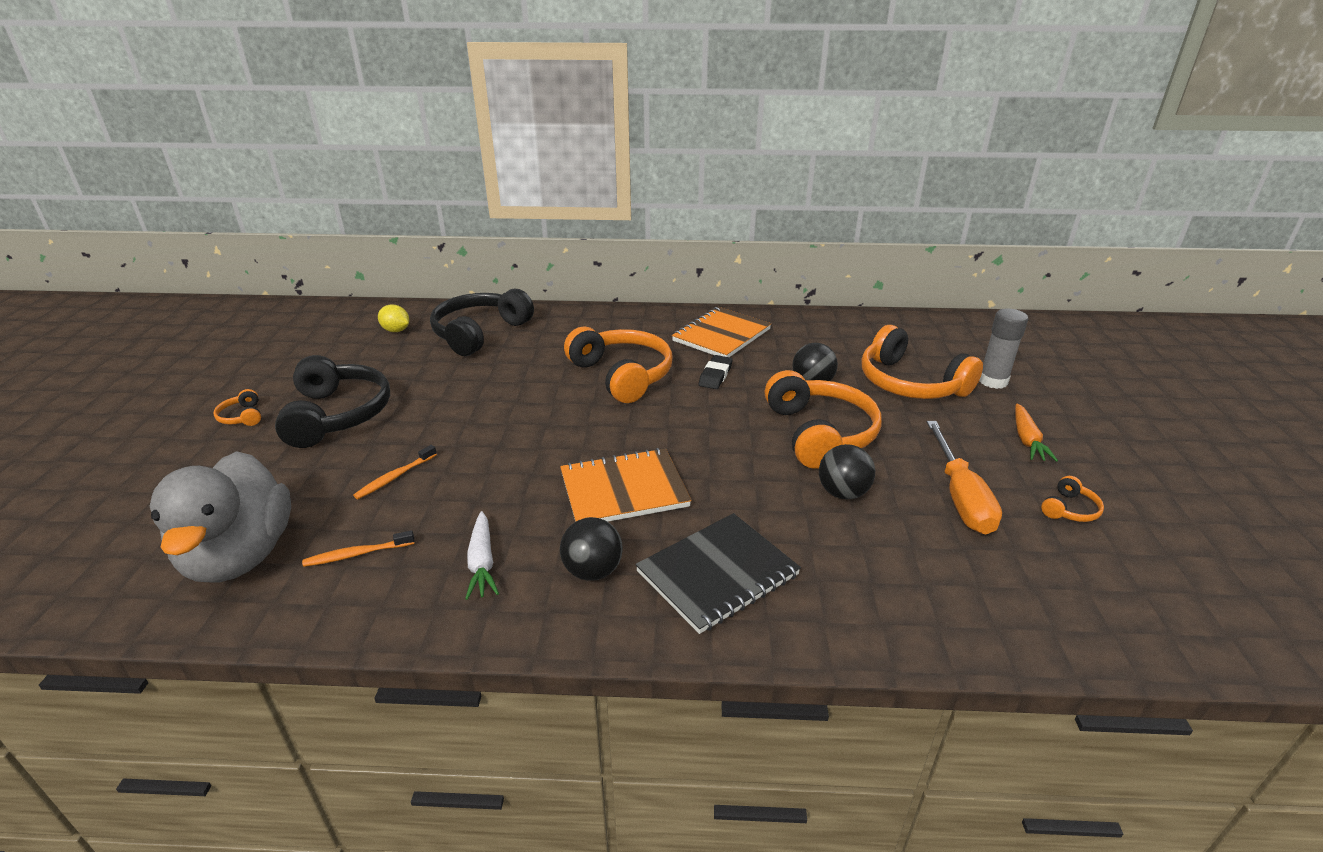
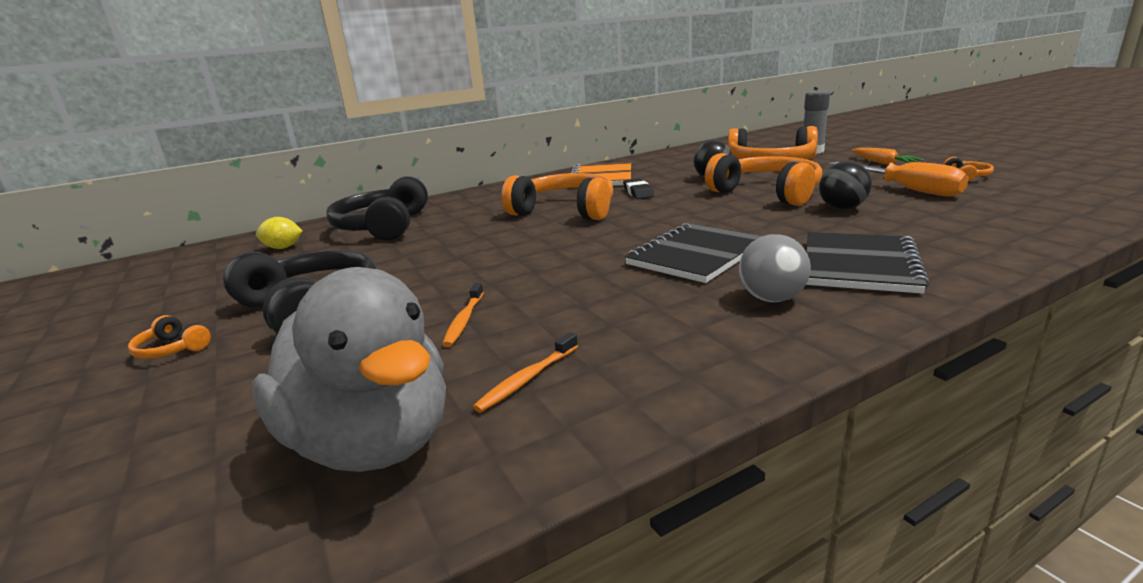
camera: 30 degrees left, 10 degrees down
(482, 562) = (669, 332): white carrot -> none
(593, 571) = (771, 299): black ball -> grey ball
(623, 489) = (695, 255): orange notebook -> black notebook

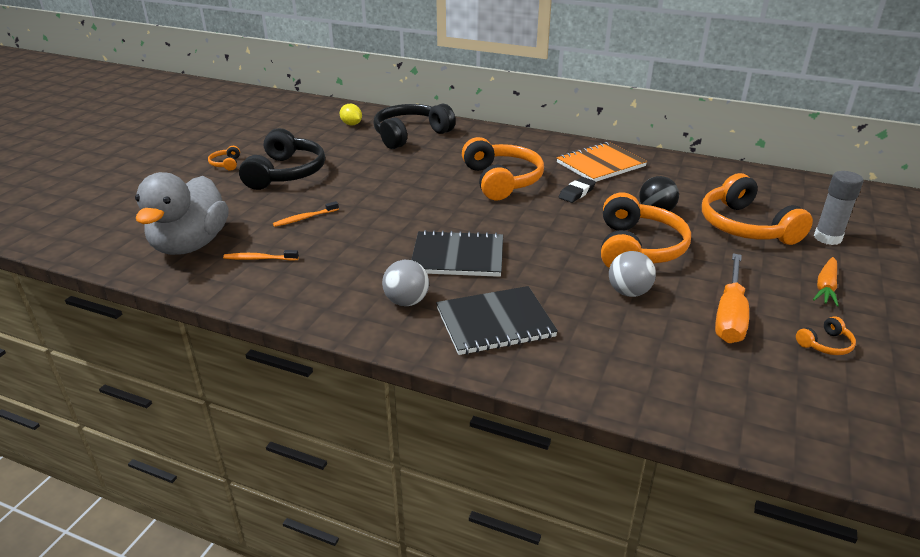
camera: 50 degrees right, 10 degrees up
(842, 208) = (629, 292): black ball -> grey ball

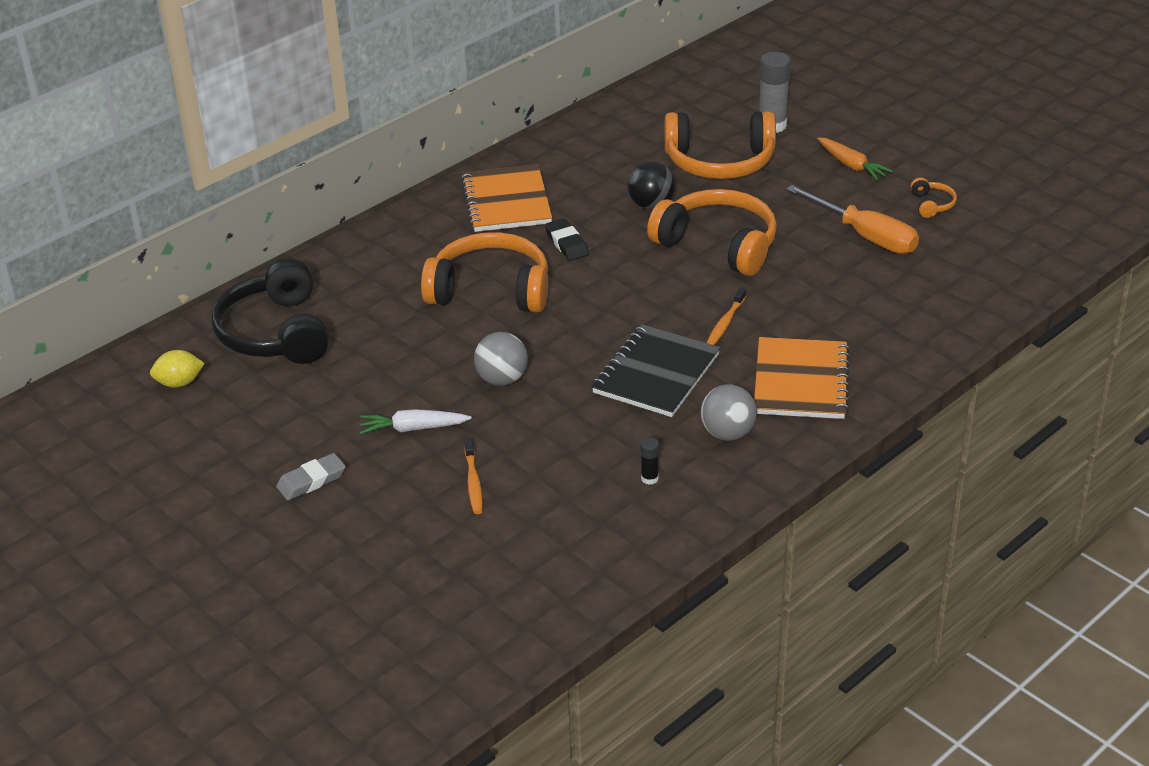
camera: 65 degrees left, 5 degrees up
(190, 245) = (477, 601): grey duck -> none
(226, 164) = (223, 541): orange headphones -> none
(259, 259) = (558, 538): orange toothbrush -> orange toothbrush (725, 323)
(285, 173) = (311, 481): black headphones -> grey eraser
(337, 279) = (649, 478): none -> black glue stick
(347, 189) = (413, 428): none -> white carrot
(495, 323) = (801, 381): black notebook -> orange notebook
(629, 292) = (795, 280): grey ball -> grey ball (502, 379)

